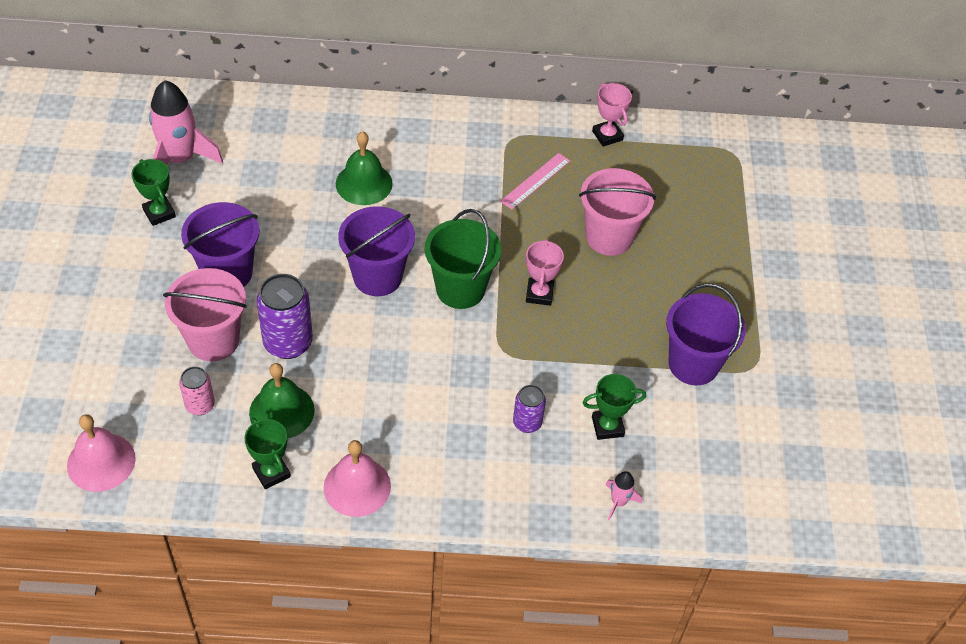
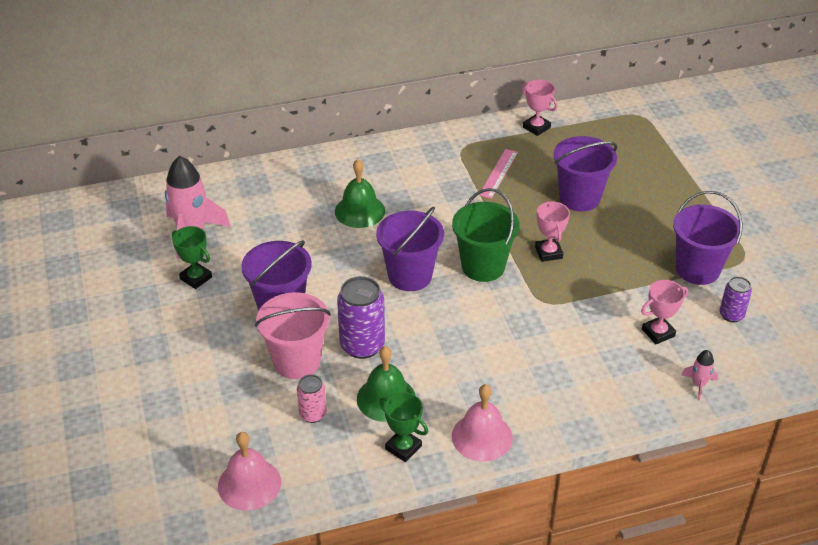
camera: 15 degrees left, 10 degrees down
(527, 423) = (593, 348): purple can -> purple can (731, 315)
(607, 426) = (658, 333): green trophy -> pink trophy
(609, 237) = (579, 198): pink bucket -> purple bucket

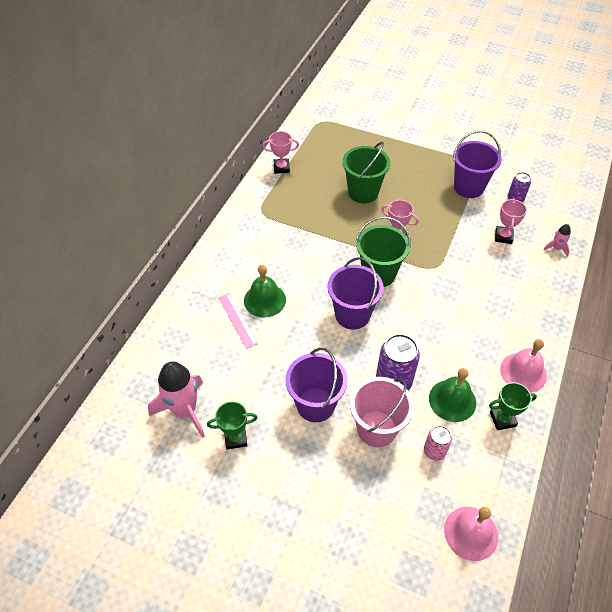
camera: 50 degrees left, 10 degrees up
(498, 173) = (303, 211): pink ruler -> pink ruler (237, 320)
(579, 198) = (363, 192): purple bucket -> green bucket

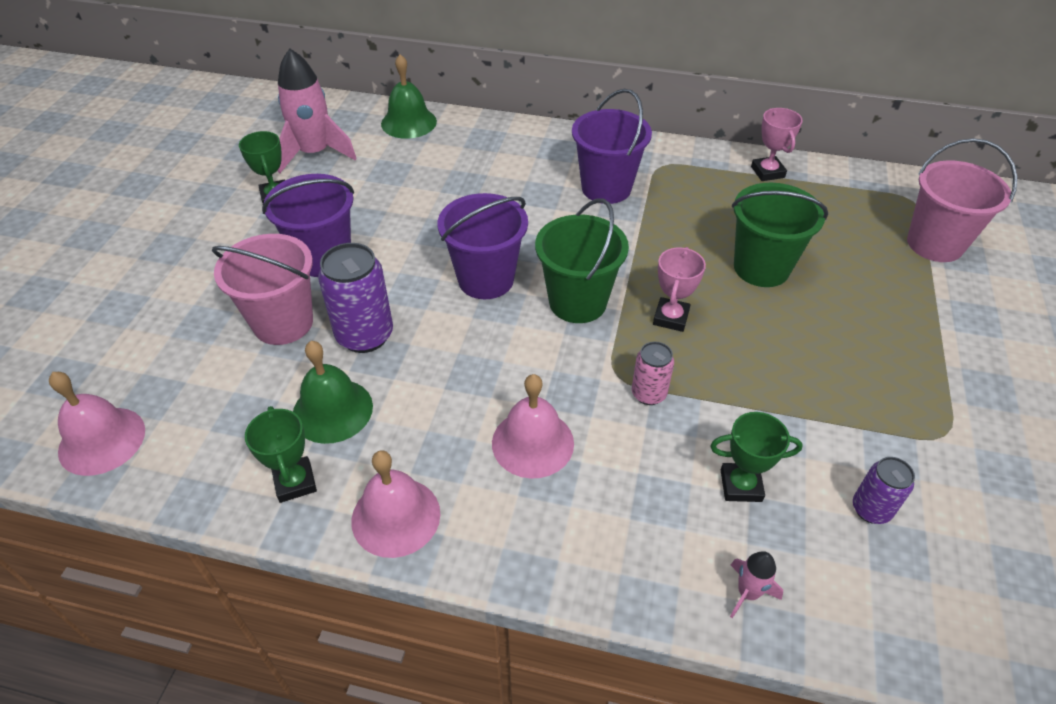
camera: 80 degrees right, 5 degrees down
(237, 320) = (454, 172): pink ruler -> none
(264, 300) = (494, 191): green bell -> green bell (408, 122)
(356, 126) = (935, 244): none -> pink bucket
(434, 451) = (241, 391): pink can -> pink can (648, 394)
(468, 187) = (862, 421): purple bucket -> purple bucket (606, 188)
(478, 309) = (532, 443): none -> pink bell
(503, 236) = (741, 485): pink trophy -> green trophy

